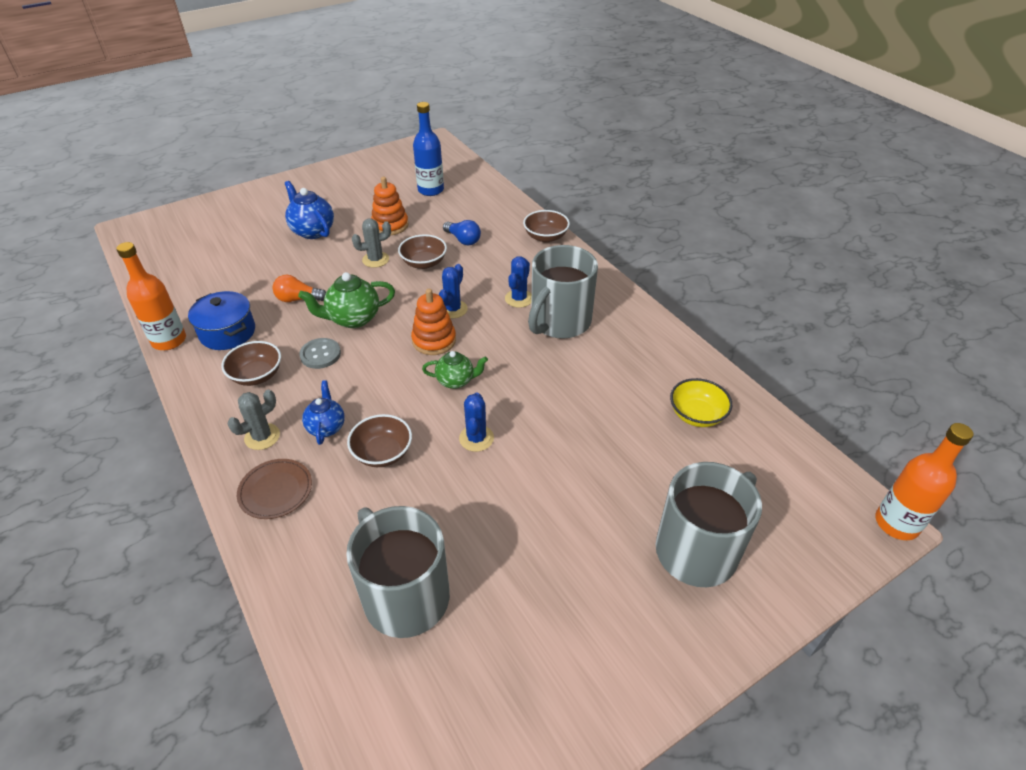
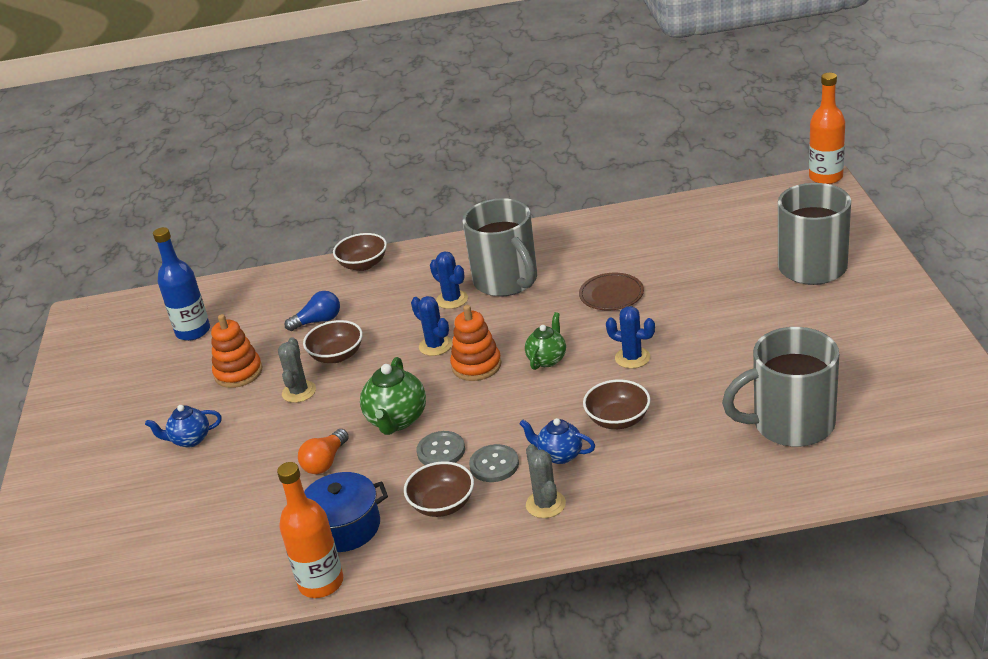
camera: 60 degrees left, 10 degrees down
(275, 490) = (629, 498): brown plate -> brown plate (611, 294)
(308, 390) = (494, 465): none -> grey button
(312, 231) = (190, 440): blue teapot -> blue teapot, size x0.65
(697, 415) = (675, 233): yellow bowl -> none

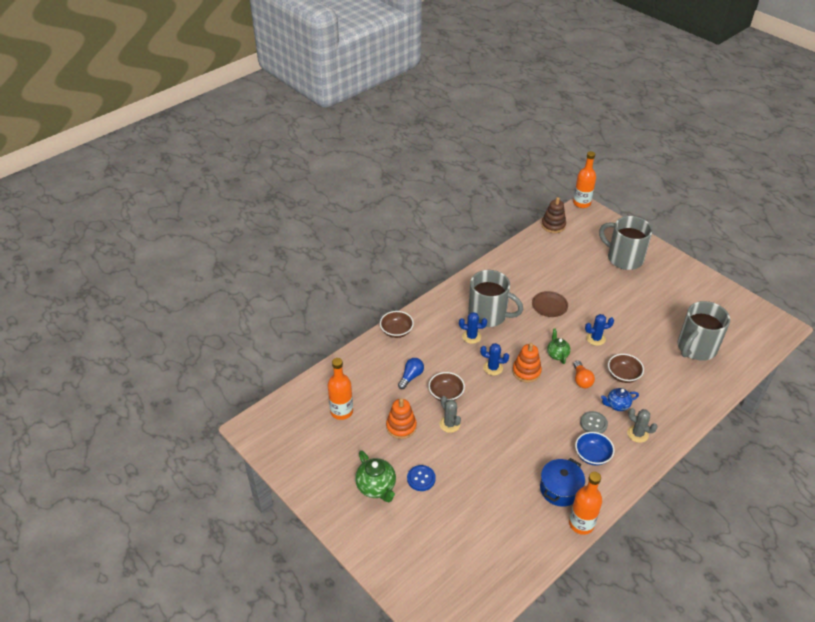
camera: 40 degrees left, 10 degrees up
(190, 440) = (421, 478): blue teapot -> blue button
(193, 331) = (341, 411): blue bottle -> orange bottle
(325, 462) = (510, 458): orange light bulb -> orange light bulb (581, 380)
(397, 420) = (520, 419): green teapot -> green teapot (376, 487)
(441, 451) = (560, 427): grey button -> none
(442, 504) = (592, 455): brown bowl -> blue bowl
(741, 195) = (553, 225): none -> brown stacking toy

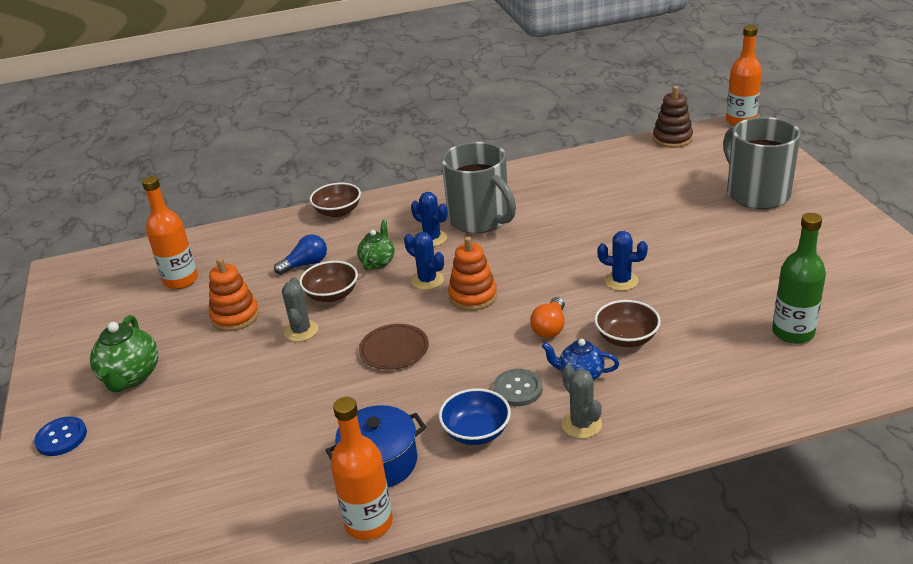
camera: 30 degrees right, 10 degrees down
(421, 478) = (197, 384): blue button -> blue button (61, 438)
(549, 305) = (582, 226): brown plate -> brown plate (394, 349)
(557, 354) = (540, 287): green teapot -> green teapot (378, 262)
(696, 348) = (793, 332): grey mug -> green bottle

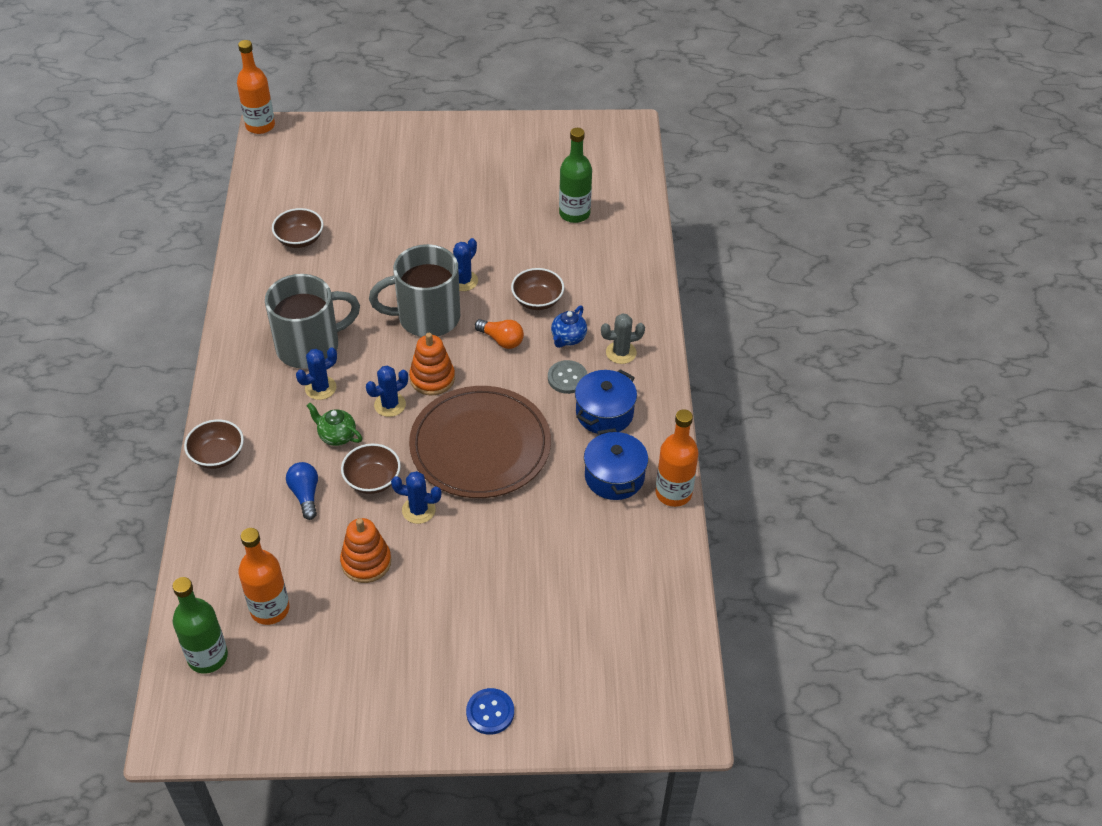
camera: 80 degrees left, 15 degrees up
(131, 377) = (423, 655): green teapot -> none
(133, 265) = (207, 657): none -> green bottle
(301, 331) = (418, 510): grey cactus -> blue cactus
(394, 349) = (480, 446): brown plate -> brown plate, size x2.21
(476, 432) = (604, 413): blue bowl -> blue pot
(610, 179) = (300, 239): none -> brown bowl
(672, 139) = (258, 177): brown stacking toy -> none
(756, 193) = (387, 163): grey mug -> grey mug (426, 317)

